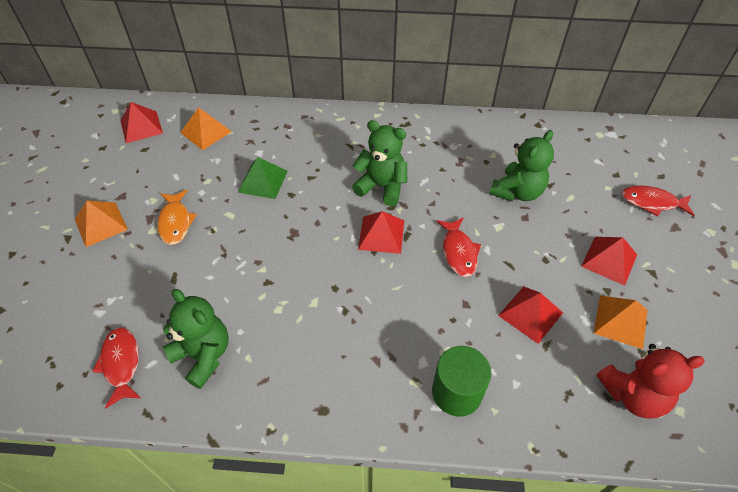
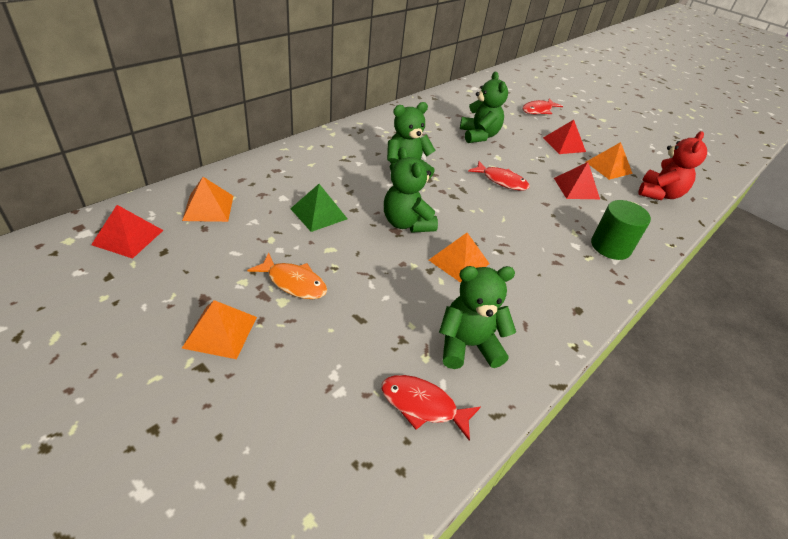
camera: 55 degrees left, 10 degrees down
(298, 293) = (459, 261): none -> orange pyramid
(310, 232) = (406, 223): none -> green teddy bear
(381, 234) = (449, 197): red pyramid -> none

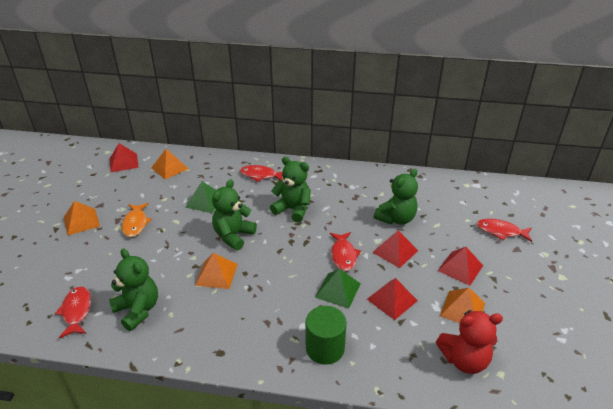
camera: 60 degrees right, 5 degrees down
(321, 161) = (260, 175): none -> red fish
(519, 157) = (395, 251): none -> red pyramid
(544, 206) = (338, 290): none -> green pyramid

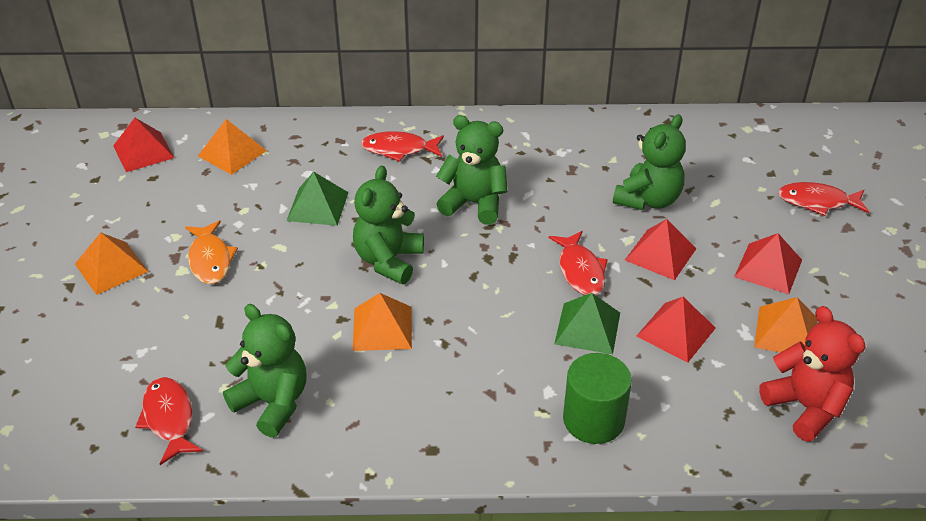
camera: 10 degrees left, 5 degrees up
(464, 360) = (805, 407): red teddy bear -> red teddy bear turned 105 degrees counterclockwise

